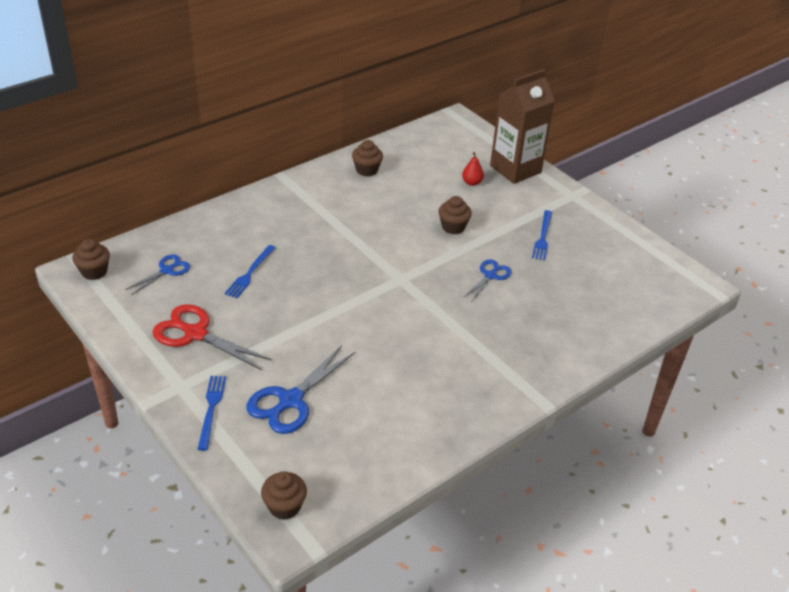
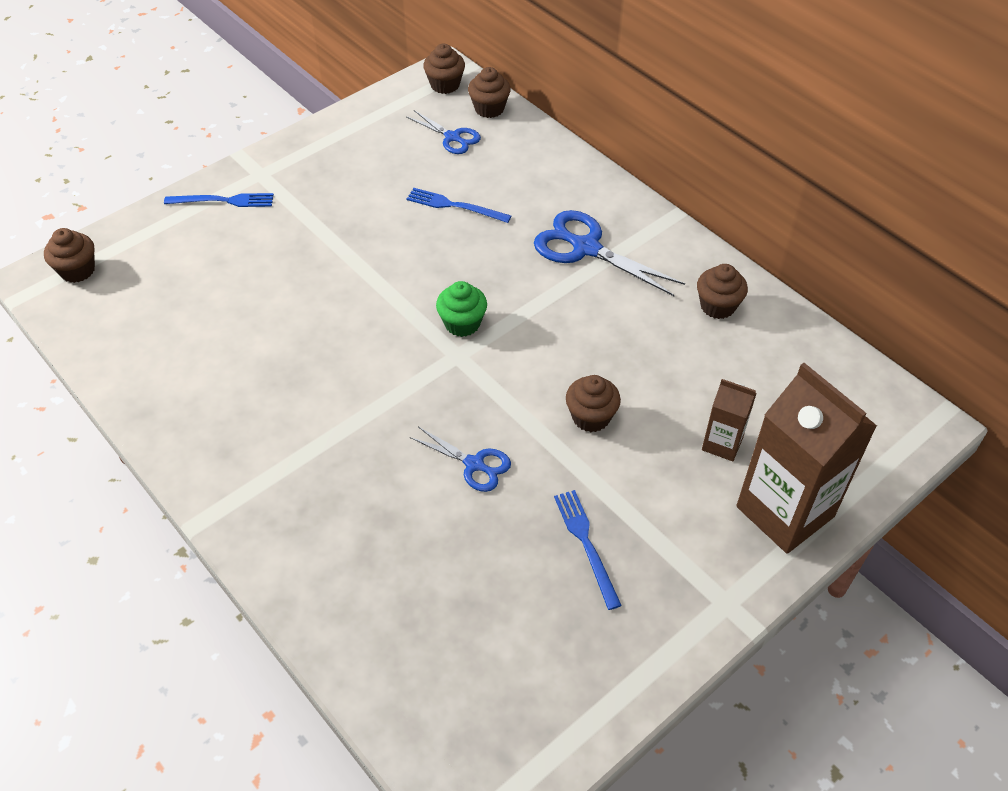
camera: 90 degrees right, 10 degrees up
(136, 249) = (489, 108): none -> brown cupcake
(196, 334) = (342, 174): red scissors -> none
(291, 400) = (230, 262): blue scissors -> blue scissors (586, 248)
(372, 275) = (462, 323): none -> green cupcake
(472, 183) = (722, 443): red pear -> brown carton
(542, 237) = (586, 544): blue fork -> blue fork turned 60 degrees clockwise

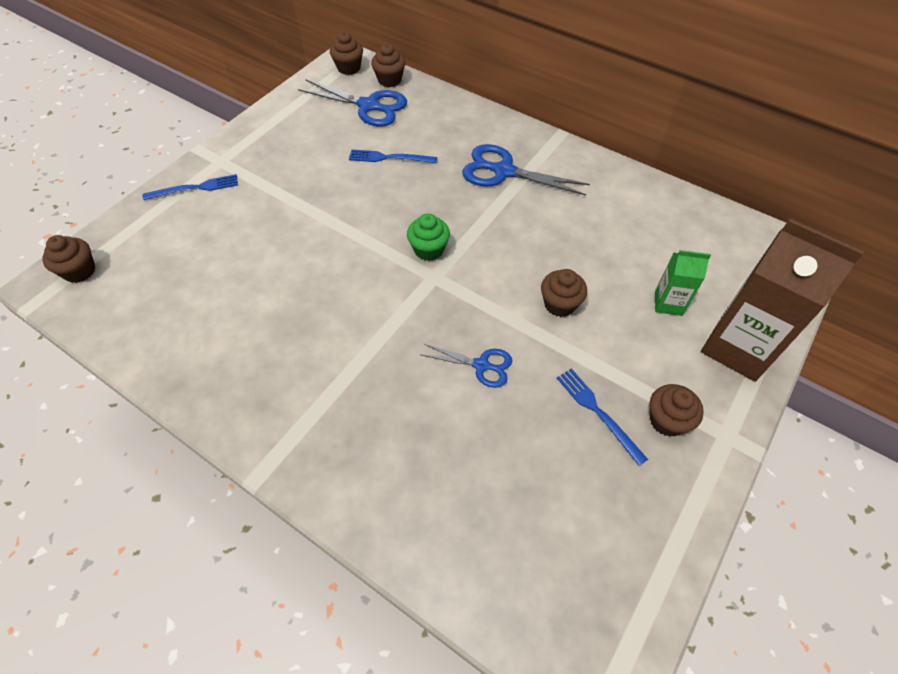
camera: 15 degrees left, 5 degrees up
(452, 137) = (368, 106): blue scissors -> blue scissors, size x1.70
(717, 306) = (620, 196): brown cupcake -> brown cupcake (667, 420)
(722, 443) = (668, 303): brown carton -> green carton

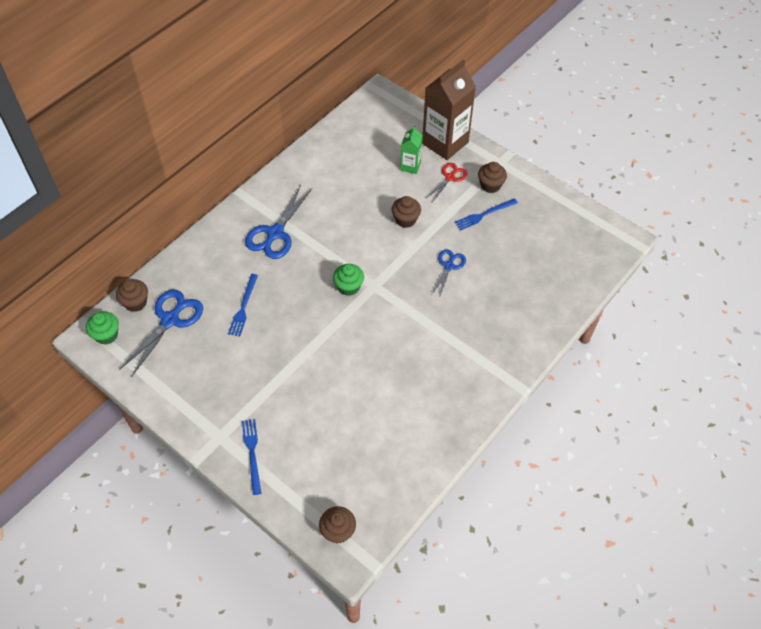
camera: 85 degrees left, 0 degrees up
(349, 68) = (106, 335): brown cupcake -> green cupcake
(663, 358) = (450, 177): none -> red scissors

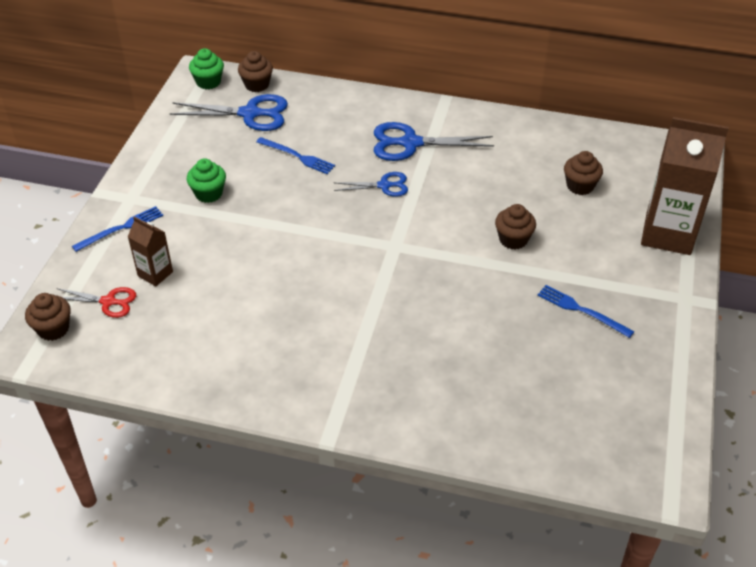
camera: 65 degrees right, 10 degrees down
(243, 307) = (297, 156): blue fork -> blue fork turned 135 degrees counterclockwise
(317, 444) = (155, 274): none -> brown carton
(348, 287) = (378, 225): green cupcake -> green cupcake (209, 193)
(410, 166) = (600, 215): green carton -> none
(449, 266) = (472, 303): blue scissors -> blue scissors (384, 185)
(450, 177) = (614, 257): red scissors -> red scissors (108, 302)
(490, 185) = (636, 301): brown cupcake -> brown cupcake (580, 186)

